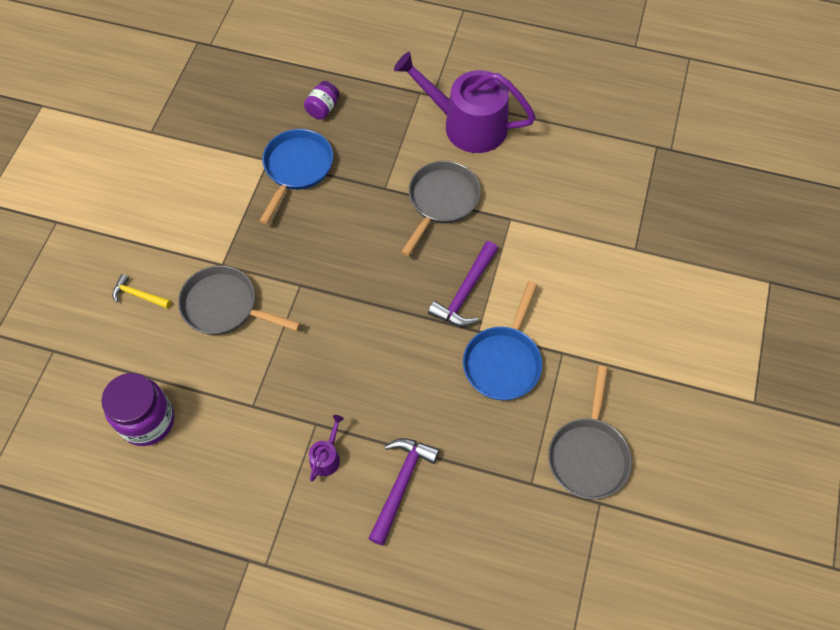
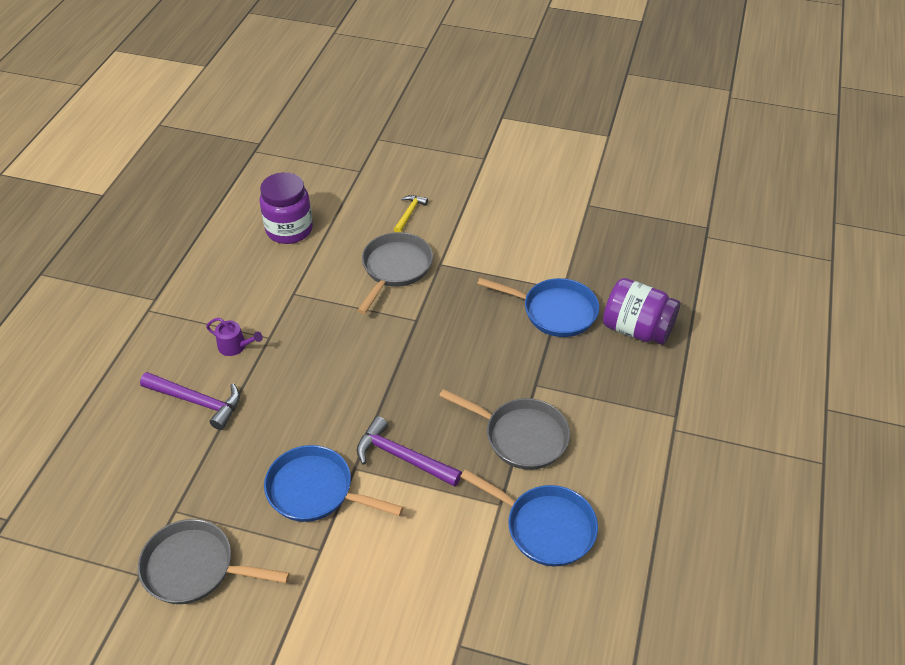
camera: 90 degrees right, 15 degrees down
(323, 108) = (637, 329): purple jar -> purple jar, size x1.83
(467, 124) = (634, 463): purple watering can -> none
(529, 188) = (545, 527): none -> blue pan

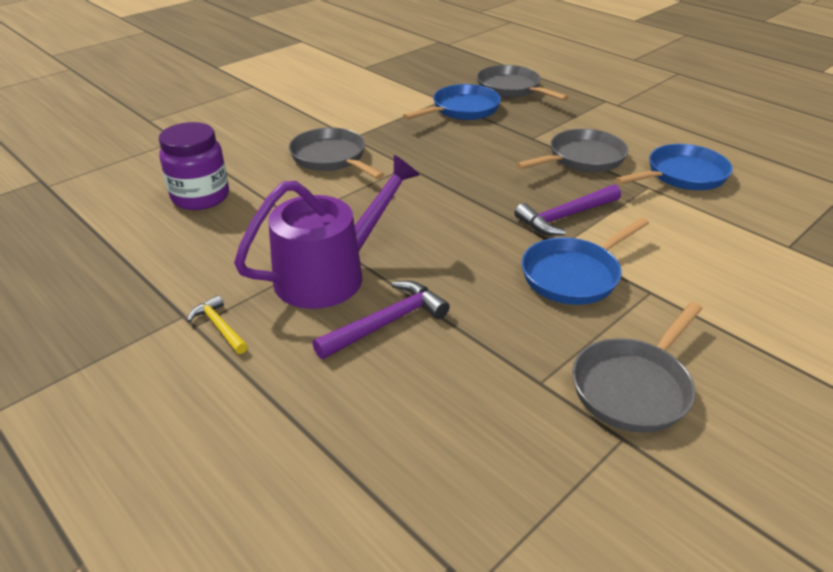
camera: 60 degrees left, 10 degrees down
(235, 346) = (329, 274): purple watering can -> purple watering can, size x2.48
(409, 213) = (271, 133): yellow hammer -> yellow hammer (219, 326)
(637, 329) = (511, 88): purple jar -> grey pan

